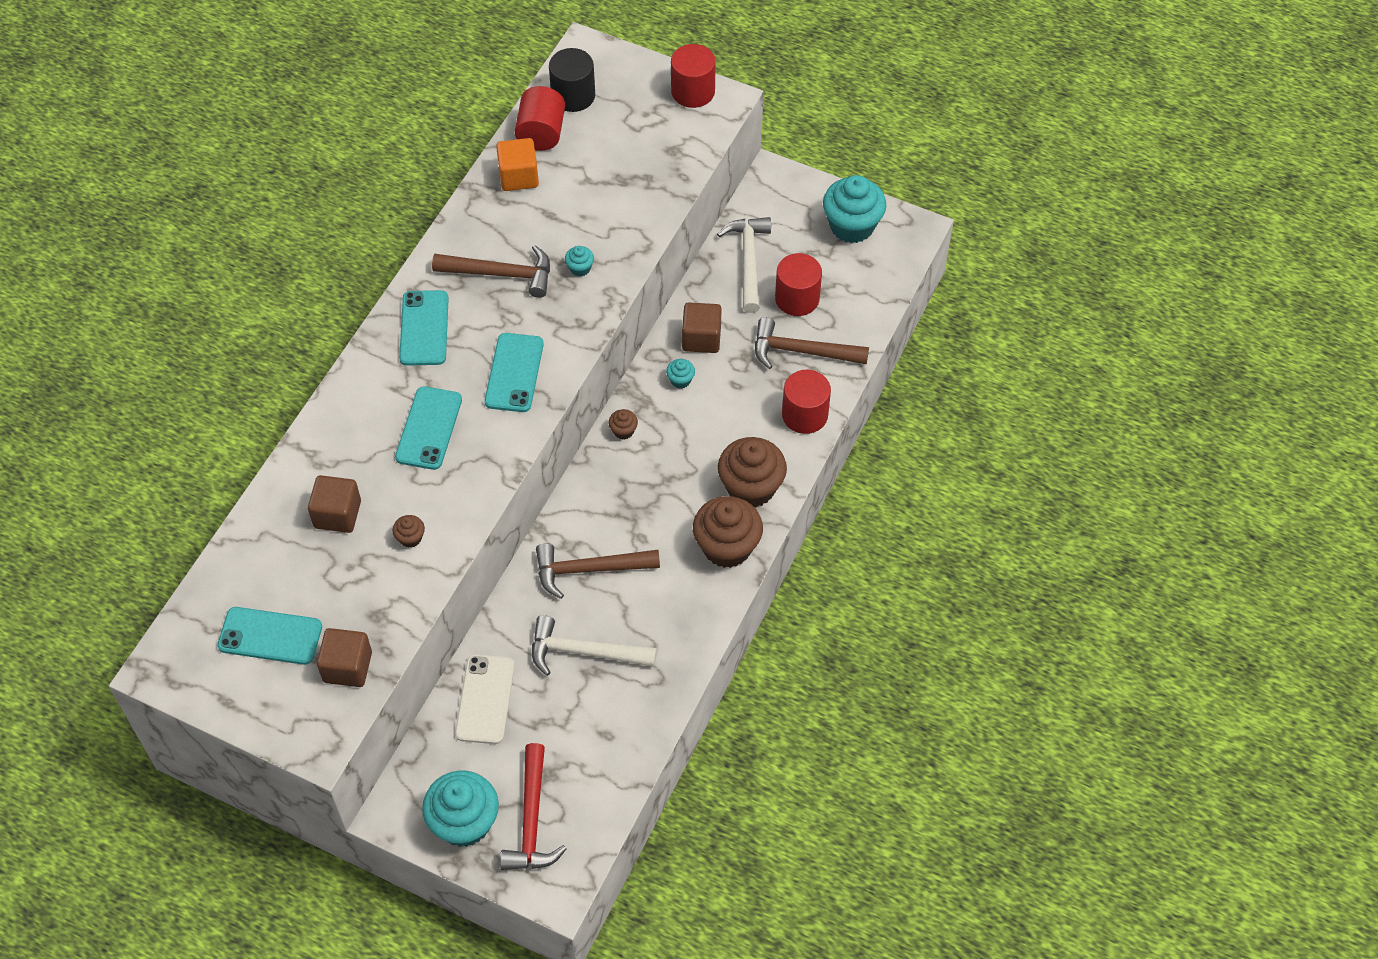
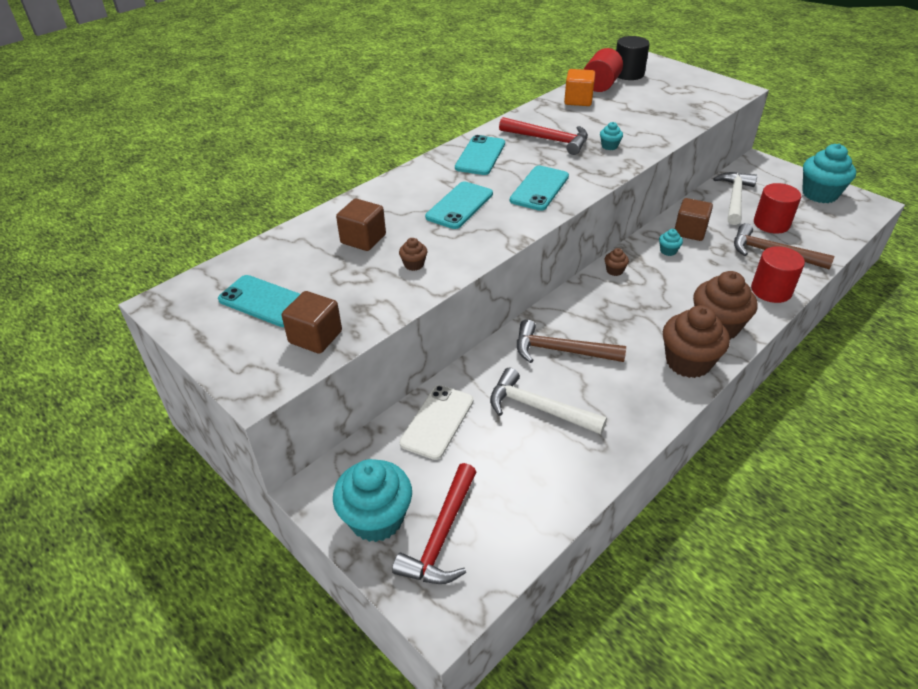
camera: 20 degrees right, 15 degrees down
(501, 274) = (548, 140): brown hammer -> red hammer
(693, 91) = (715, 83): red cylinder -> none

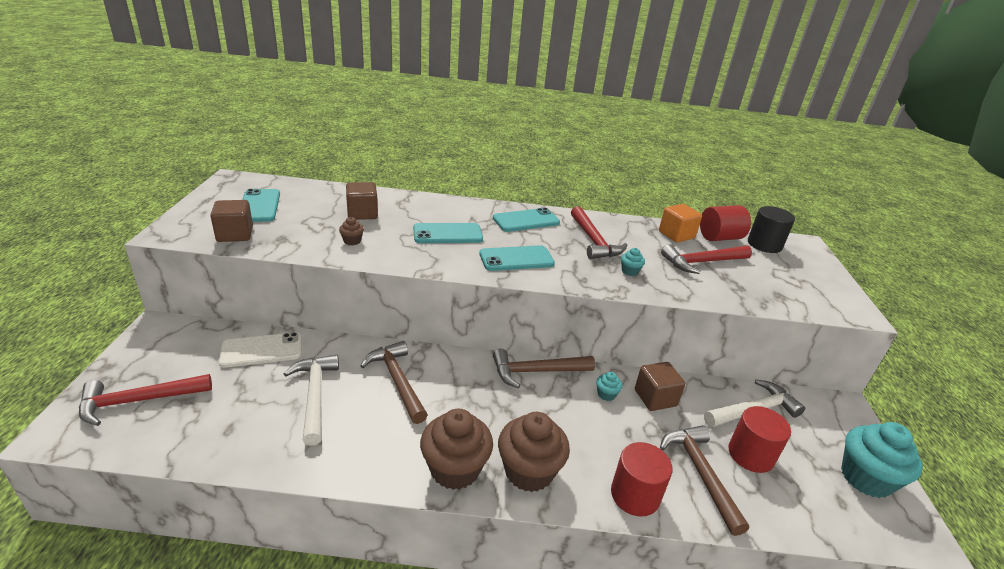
camera: 45 degrees right, 10 degrees down
(376, 518) = (142, 363): turquoise cupcake -> none
(614, 271) = (536, 371): brown cupcake -> brown hammer
(627, 110) = (702, 262): none -> red hammer

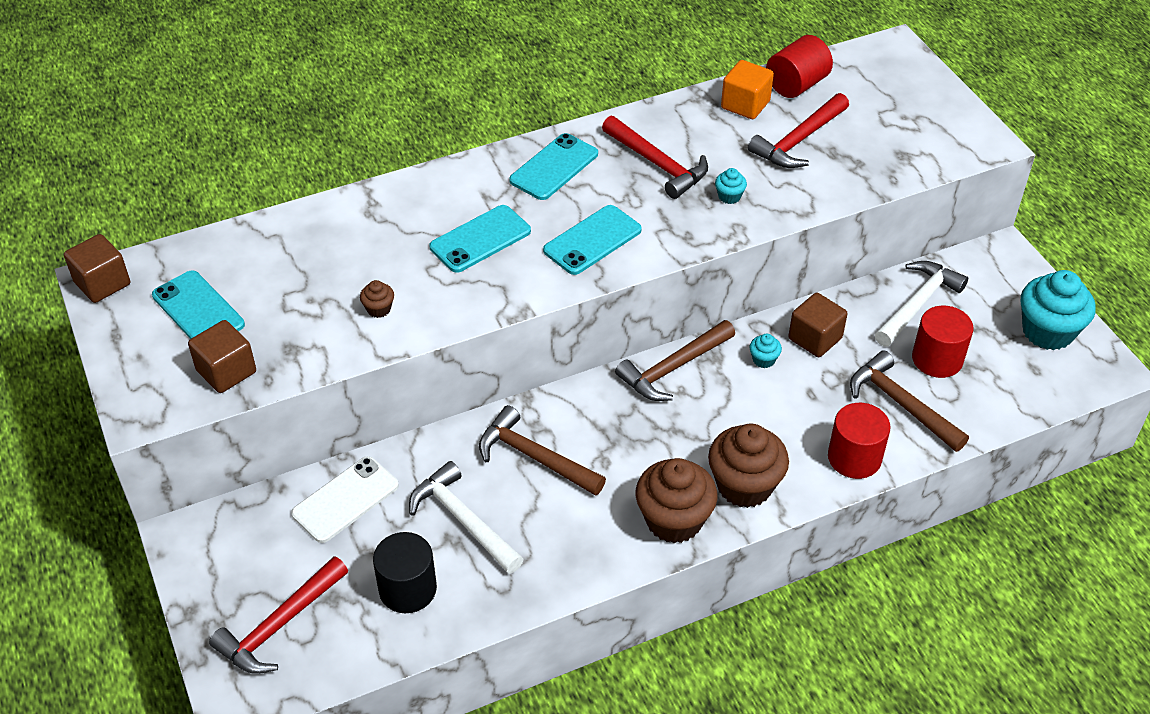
camera: 25 degrees left, 15 degrees up
(362, 213) = (343, 257): brown cube -> brown cube (102, 283)
(764, 244) = (851, 73): black cylinder -> black cylinder (407, 589)

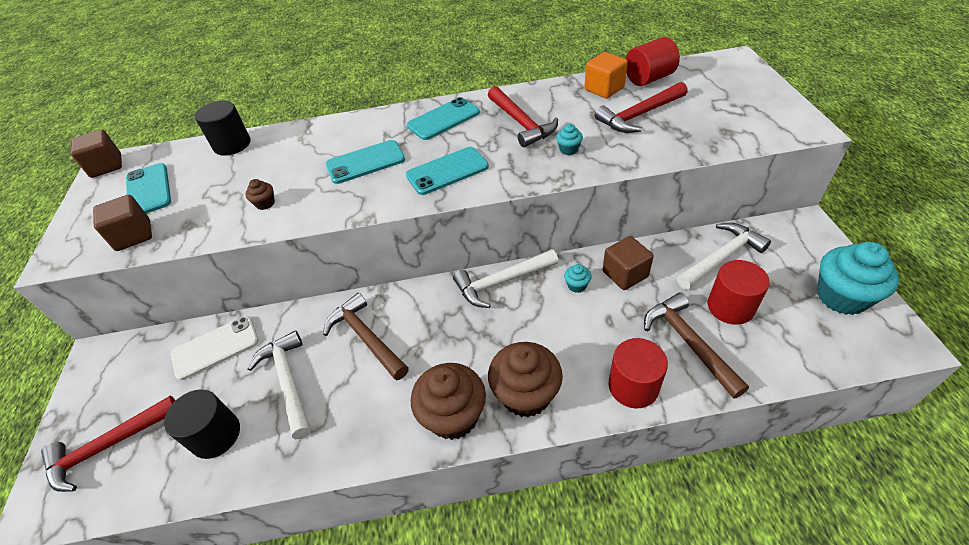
camera: 20 degrees right, 0 degrees up
(274, 232) = (232, 144): none -> black cylinder
(673, 368) = (502, 282): brown hammer -> white hammer

